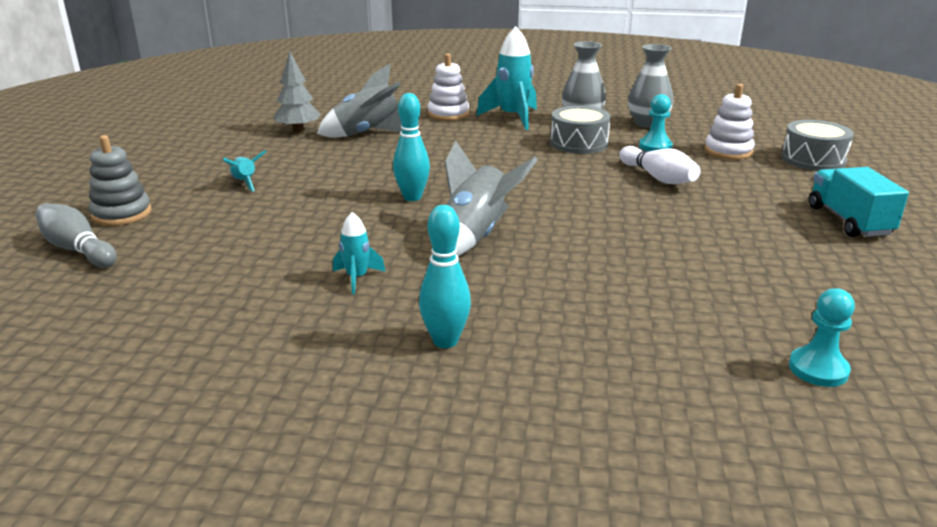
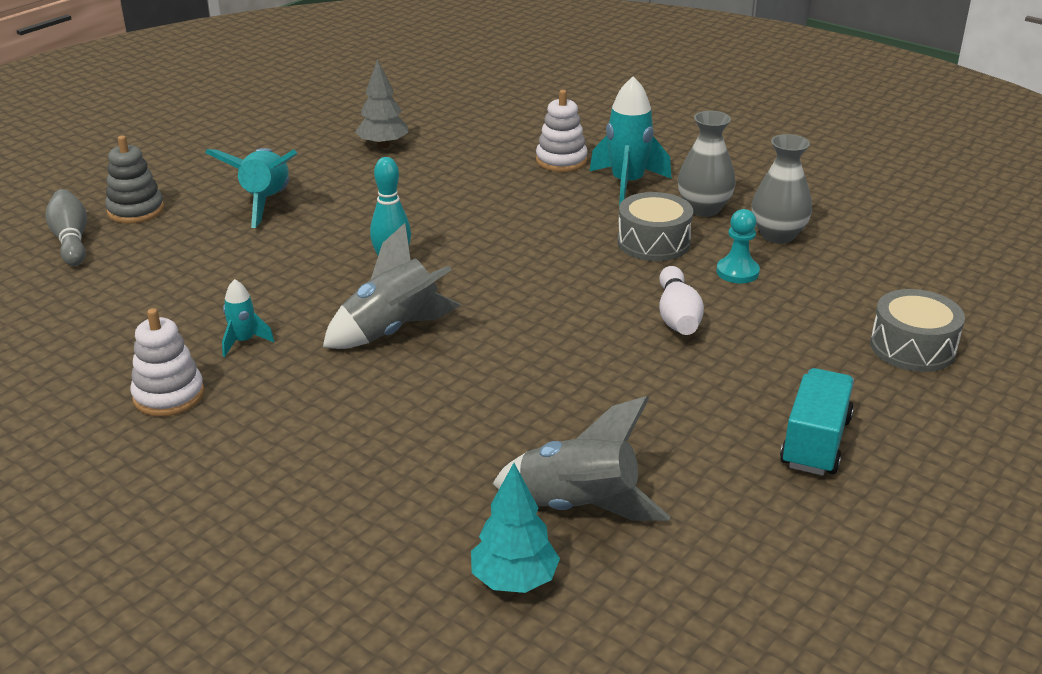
camera: 30 degrees right, 5 degrees up
(245, 183) = (266, 203): turquoise rocket -> turquoise rocket, size x1.92
(369, 134) = (445, 169): grey rocket -> grey rocket (579, 507)
(445, 341) = (241, 429): turquoise bowling pin -> none
(728, 151) = (818, 304): white stacking toy -> white stacking toy (169, 395)
(818, 369) = (514, 580): turquoise pawn -> turquoise tree

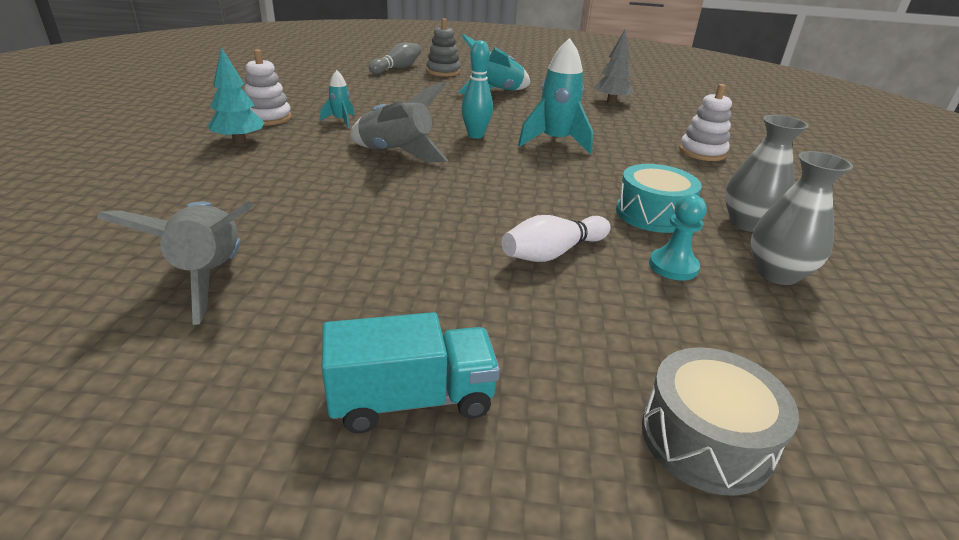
camera: 55 degrees right, 0 degrees up
(514, 580) = (92, 272): turquoise tree -> turquoise tree (239, 141)
(627, 184) = (719, 182): turquoise rocket -> turquoise rocket (555, 142)
(653, 242) = (653, 214): grey drum -> turquoise drum

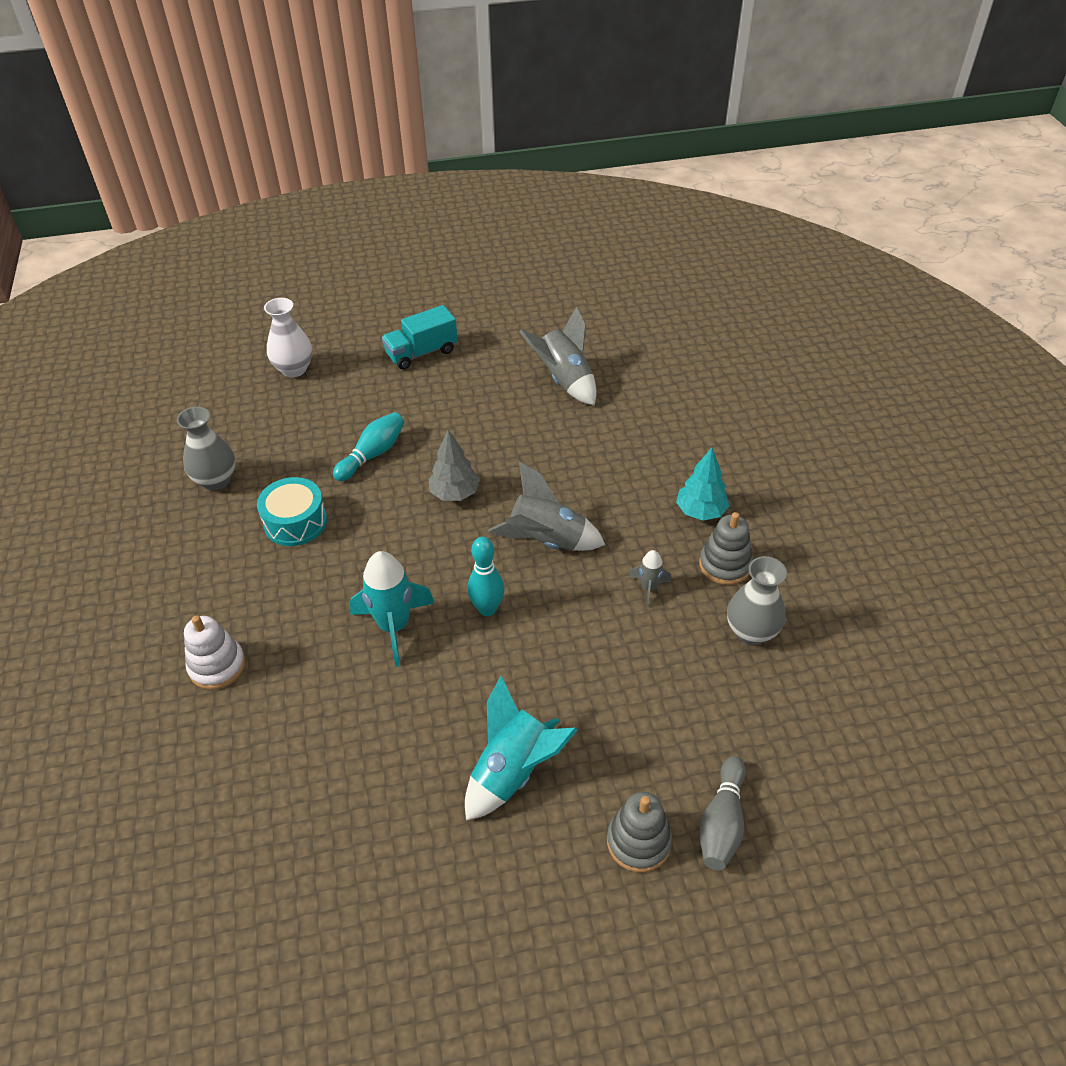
camera: 165 degrees right, 15 degrees up
(268, 118) = (725, 565): white stacking toy -> grey stacking toy
(341, 120) = (649, 588): turquoise rocket -> grey rocket
(553, 253) = (372, 454): white bowling pin -> turquoise bowling pin
(611, 101) = (323, 811): grey tree -> grey tree (454, 493)
(673, 266) = (289, 466): turquoise pawn -> none
(705, 439) = (294, 369): grey drum -> white vase
(748, 223) = (215, 534): grey vase -> grey vase (751, 632)

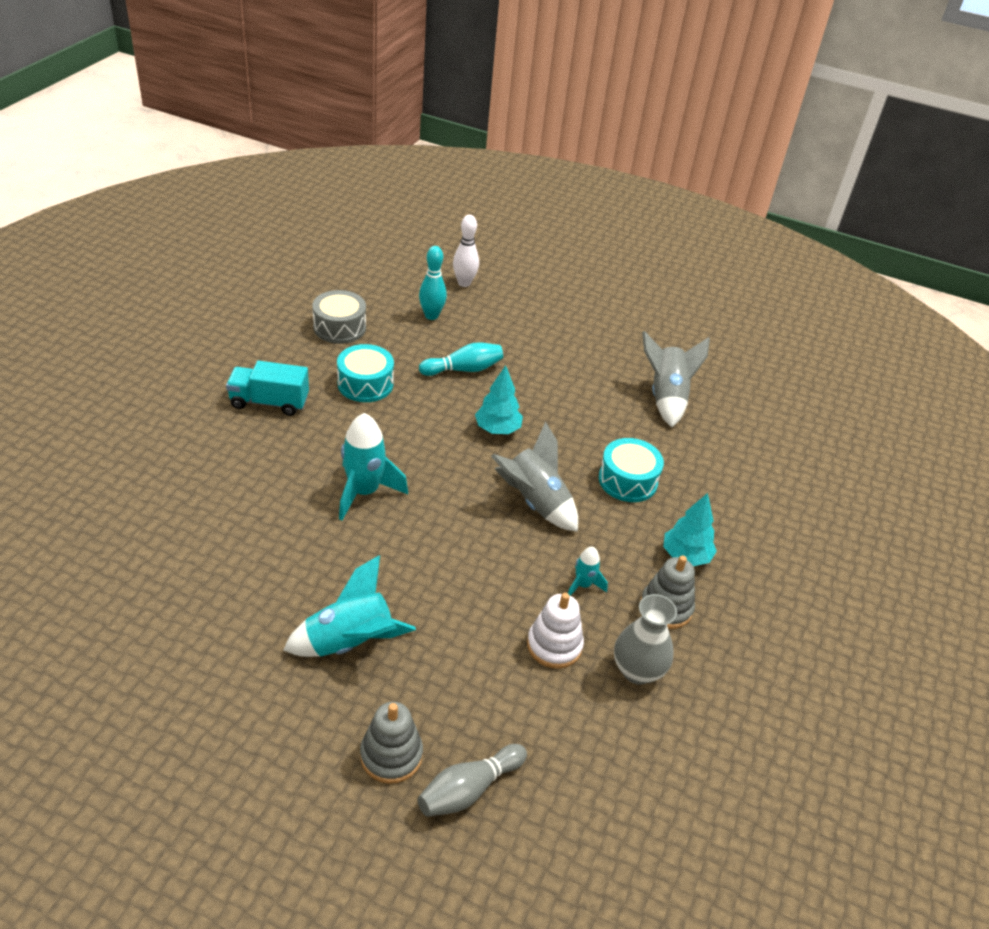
camera: 30 degrees right, 5 degrees down
(216, 480) = (339, 327): grey vase -> grey drum
(217, 666) = (225, 445): white stacking toy -> white stacking toy (554, 645)
(294, 369) = (464, 283): white vase -> white bowling pin
(421, 353) = (570, 319): turquoise truck -> turquoise truck (269, 402)
(454, 493) = (497, 429): grey tree -> turquoise tree
(487, 609) = (442, 522): turquoise bowling pin -> turquoise bowling pin (431, 316)
(601, 474) = (628, 480): none -> turquoise drum
(649, 588) = (583, 585): grey rocket -> turquoise rocket

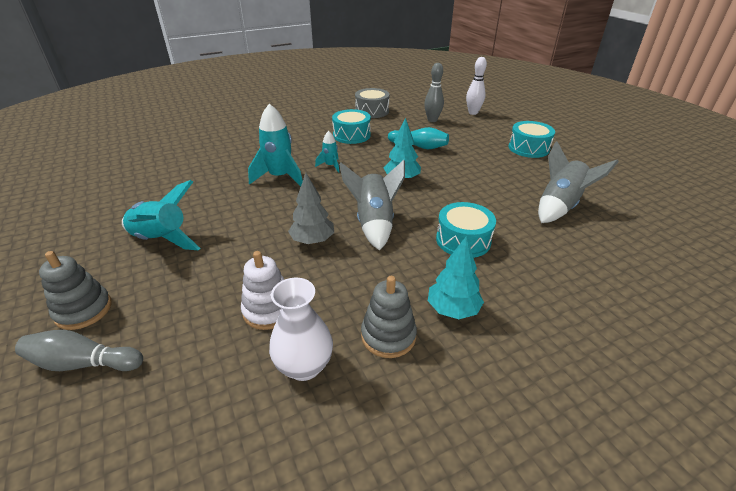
camera: 45 degrees right, 5 degrees down
(269, 402) = (292, 127): turquoise truck -> none
(431, 316) = (432, 120): turquoise bowling pin -> grey bowling pin
(503, 554) = (313, 241): none -> grey tree
(574, 324) = (528, 148): none -> turquoise drum
(583, 585) = (342, 285): turquoise rocket -> turquoise rocket (330, 166)
(637, 670) = (304, 366): grey vase -> white vase

